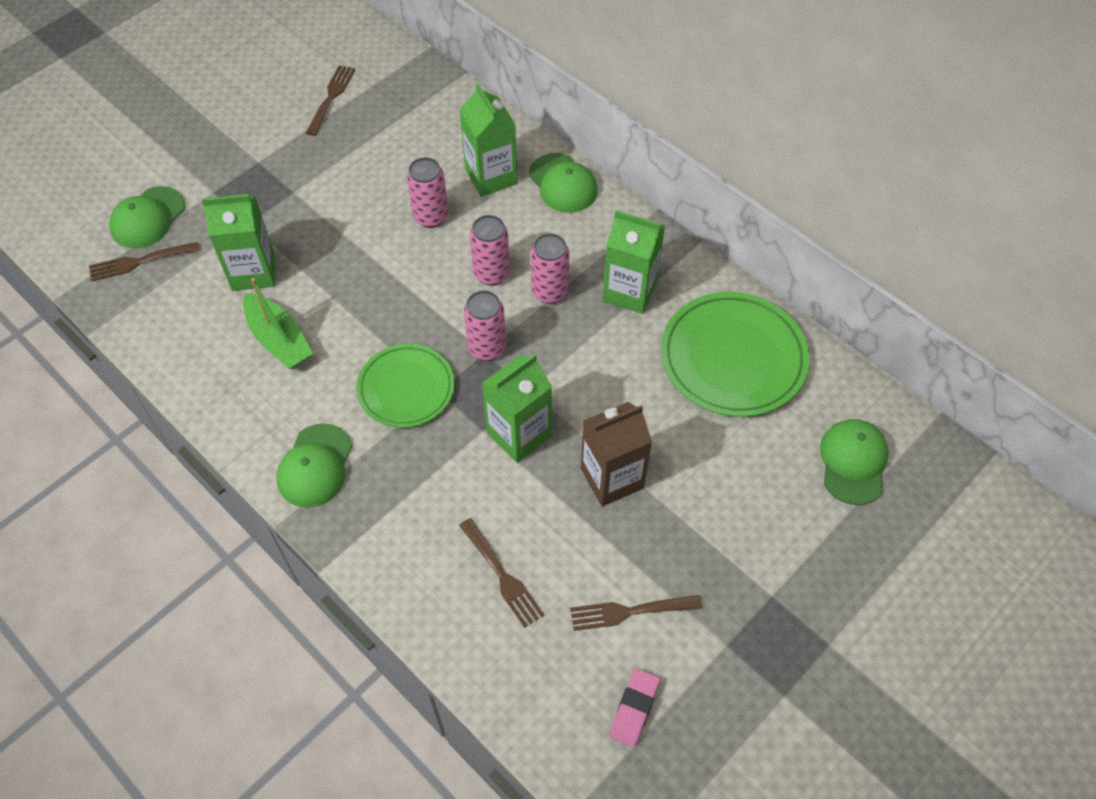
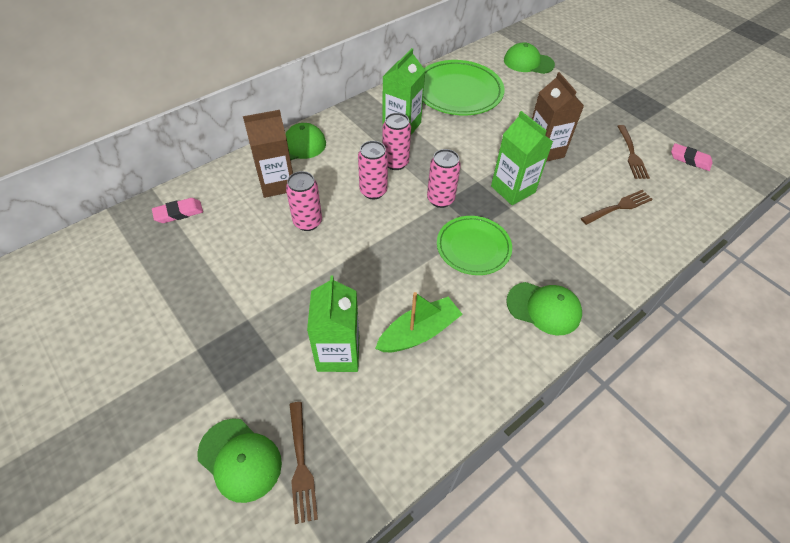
camera: 85 degrees left, 5 degrees down
(331, 98) = (136, 286): brown fork -> none
(432, 103) = (179, 213): none -> pink eraser
(491, 177) = (277, 183): green carton -> brown carton

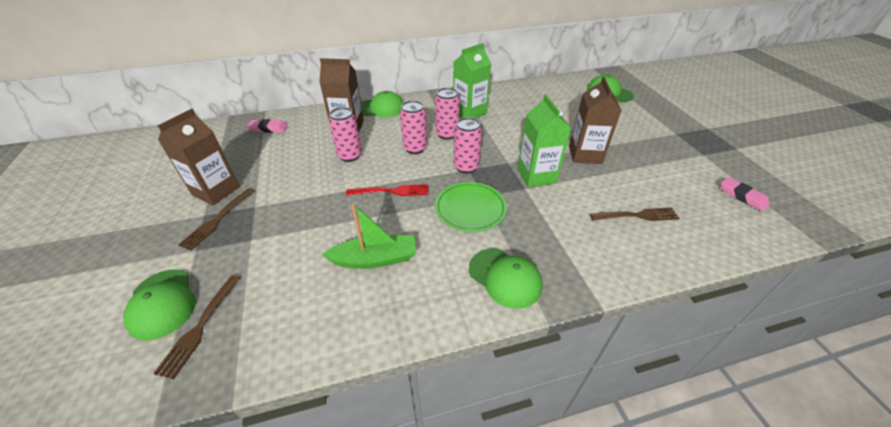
camera: 25 degrees right, 10 degrees down
(185, 316) = (216, 191): none -> brown carton
(338, 353) = (298, 252): green carton -> none
(383, 252) = (391, 191): none -> red fork
(458, 92) = (533, 100): green plate -> none
(631, 154) = (676, 176): brown fork -> brown fork (217, 219)

